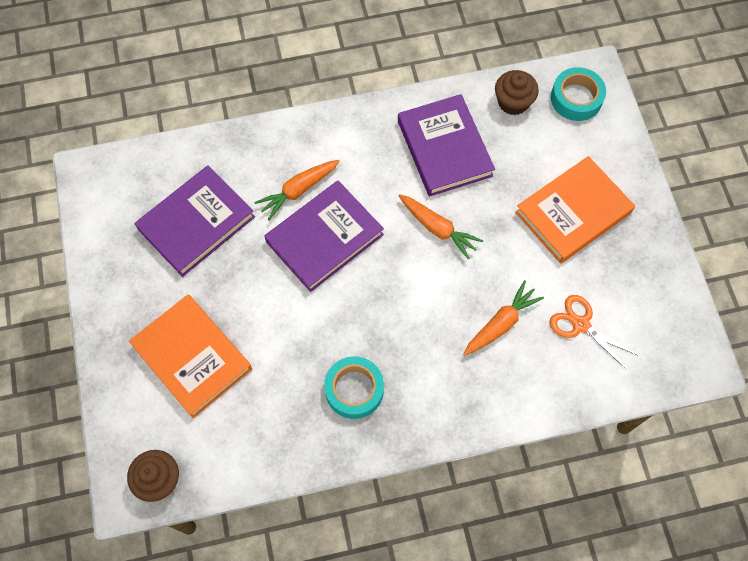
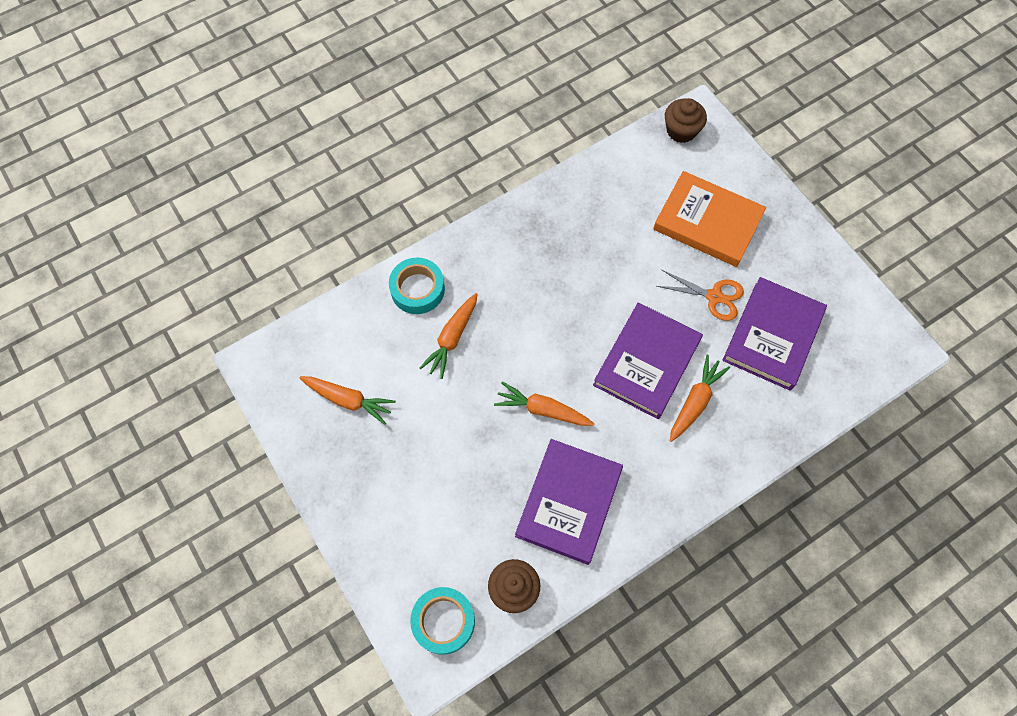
camera: 160 degrees right, 0 degrees up
(354, 390) = (560, 241): turquoise tape -> turquoise tape (417, 289)
(444, 148) = (568, 502): purple book -> purple book turned 60 degrees clockwise
(573, 212) = (412, 475): orange book -> none
(580, 324) = (378, 362): orange scissors -> orange scissors (714, 296)
(617, 297) = (349, 400): none -> orange carrot

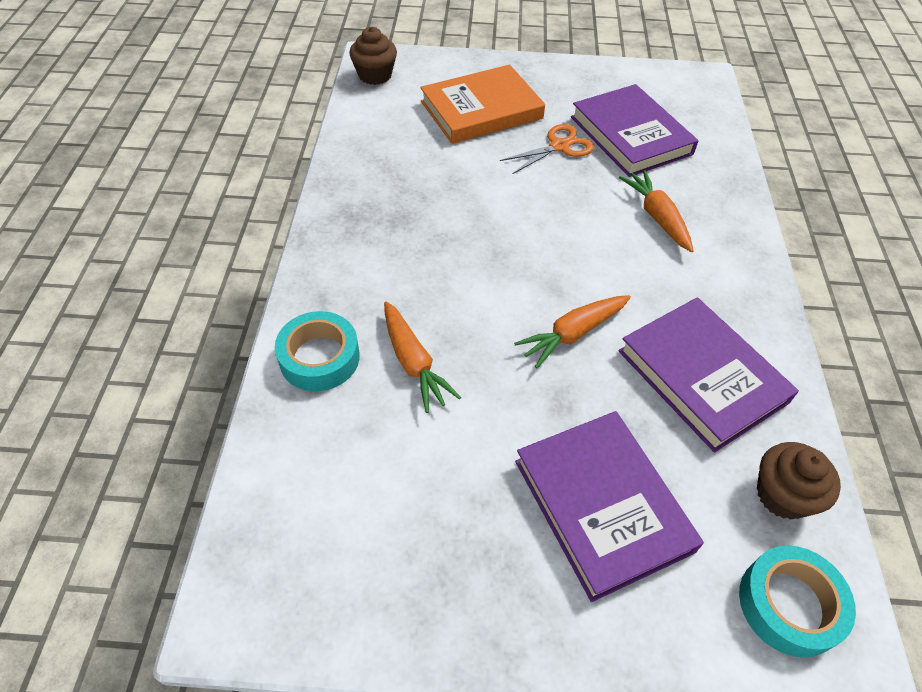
camera: 55 degrees left, 15 degrees down
(349, 400) = (394, 525): orange carrot -> none
(646, 362) = (587, 225): purple book -> purple book (602, 505)

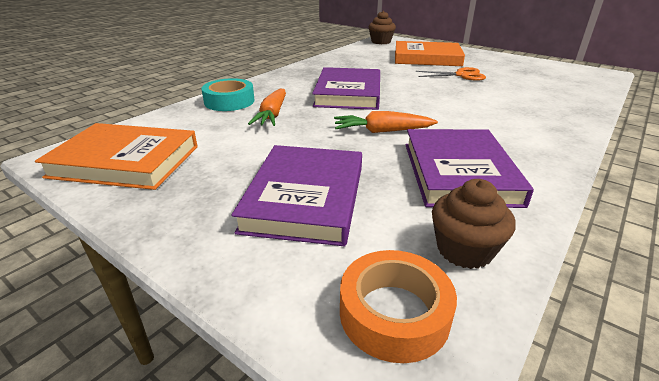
camera: 35 degrees right, 20 degrees down
(336, 567) = (125, 161): none -> orange book
(630, 135) = (518, 80): purple book -> purple book (348, 93)
(657, 216) = (502, 108): orange carrot -> none
(789, 605) = (394, 313): turquoise tape -> orange tape

